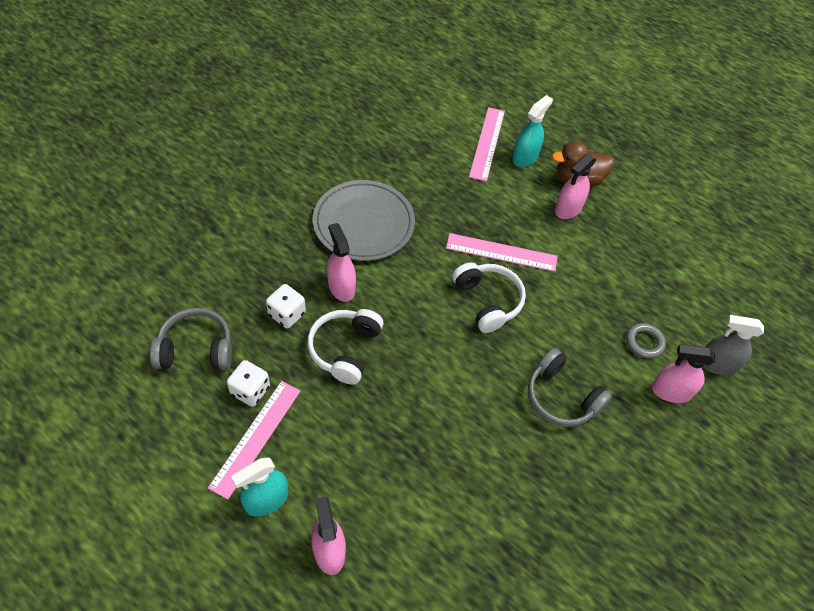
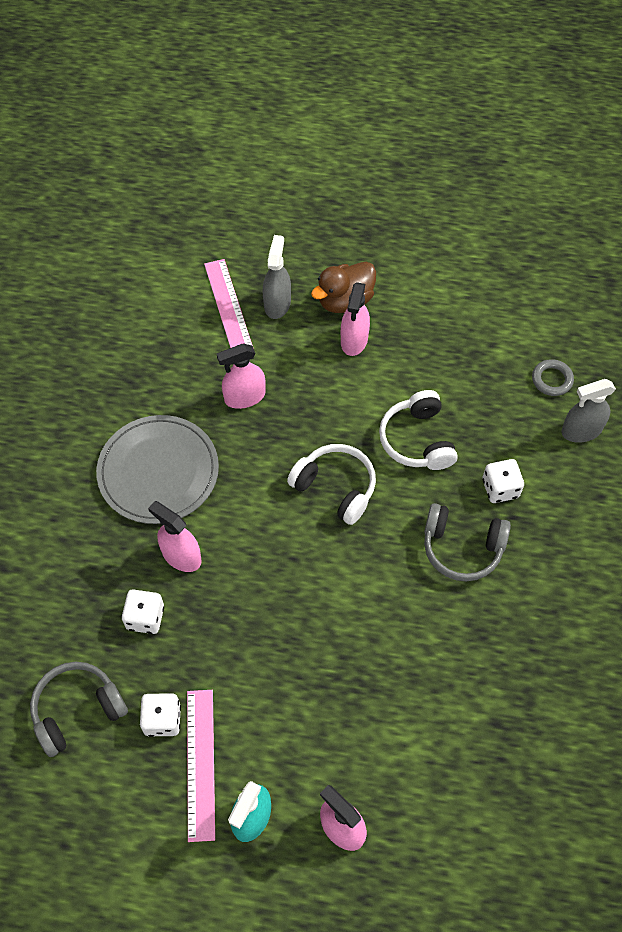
camera: 25 degrees left, 5 degrees up
(345, 349) = (228, 620): white headphones -> white headphones (417, 440)
(501, 252) = (317, 426): pink ruler -> none
(525, 157) = (277, 303): turquoise spray bottle -> grey spray bottle
(620, 371) = (500, 488): none -> white dice
(644, 342) = (505, 446): grey ring -> grey ring (552, 379)
(671, 391) = (555, 483): pink spray bottle -> pink spray bottle (244, 397)

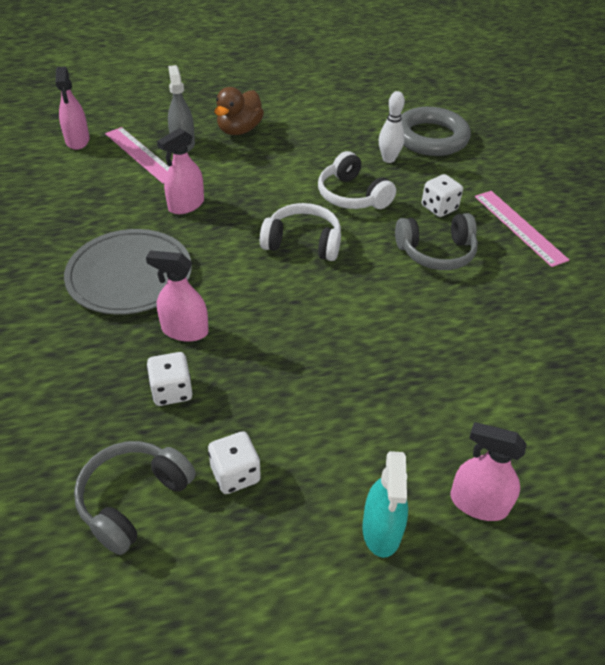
camera: 25 degrees left, 15 degrees down
(200, 763) = (298, 500): pink ruler -> pink ruler (519, 227)
(354, 340) = (261, 150): pink spray bottle -> pink spray bottle (77, 140)
(485, 398) = (388, 159): none -> white bowling pin
(552, 379) = (430, 137): grey ring -> grey ring, size x2.16
(581, 431) = (474, 160): grey spray bottle -> none

